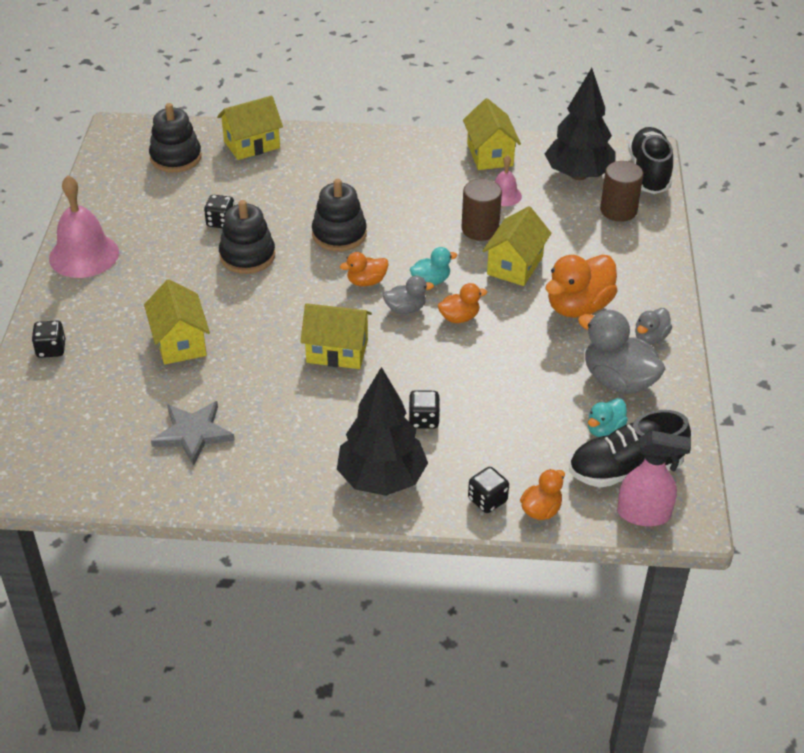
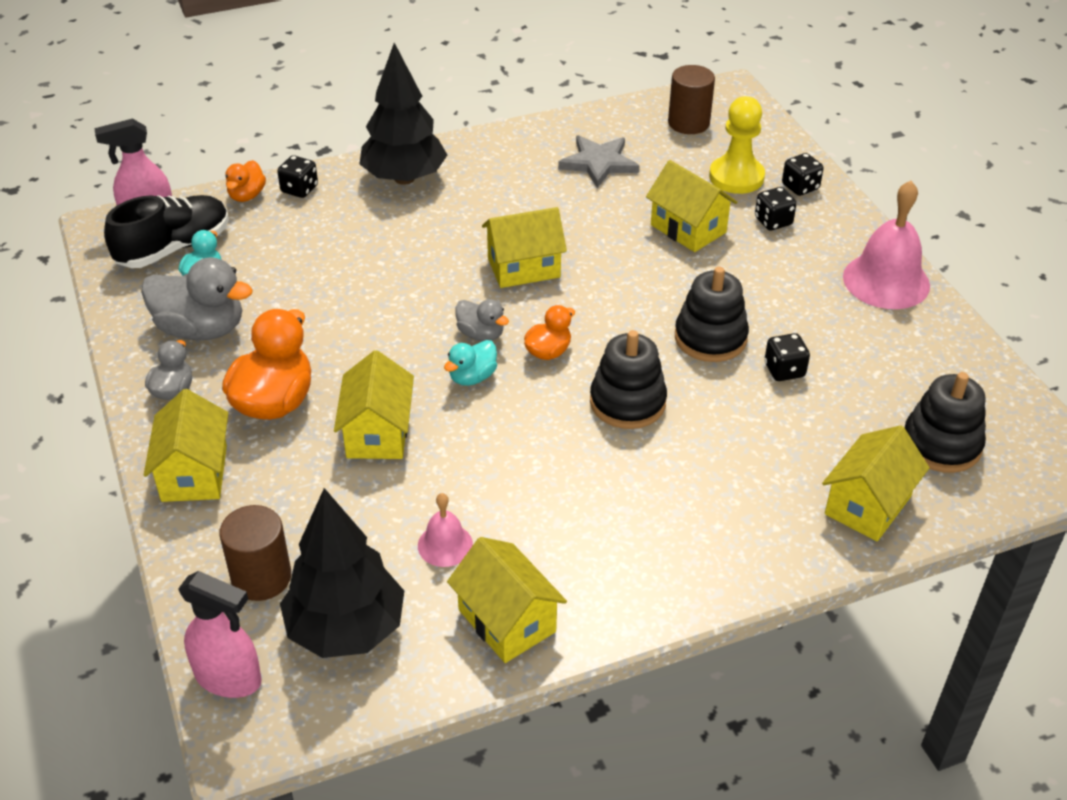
camera: 155 degrees right, 0 degrees up
(91, 377) = (736, 177): none -> yellow pawn
(405, 309) = (481, 334): grey duck -> grey duck turned 105 degrees counterclockwise
(424, 420) = (393, 233): black dice -> black dice (773, 221)
(459, 317) = (413, 343): orange duck -> none
(480, 229) = (451, 473): brown cylinder -> brown cylinder (688, 123)
(646, 277) = (194, 473): none -> yellow house
(649, 173) = (229, 678): black shoe -> pink spray bottle

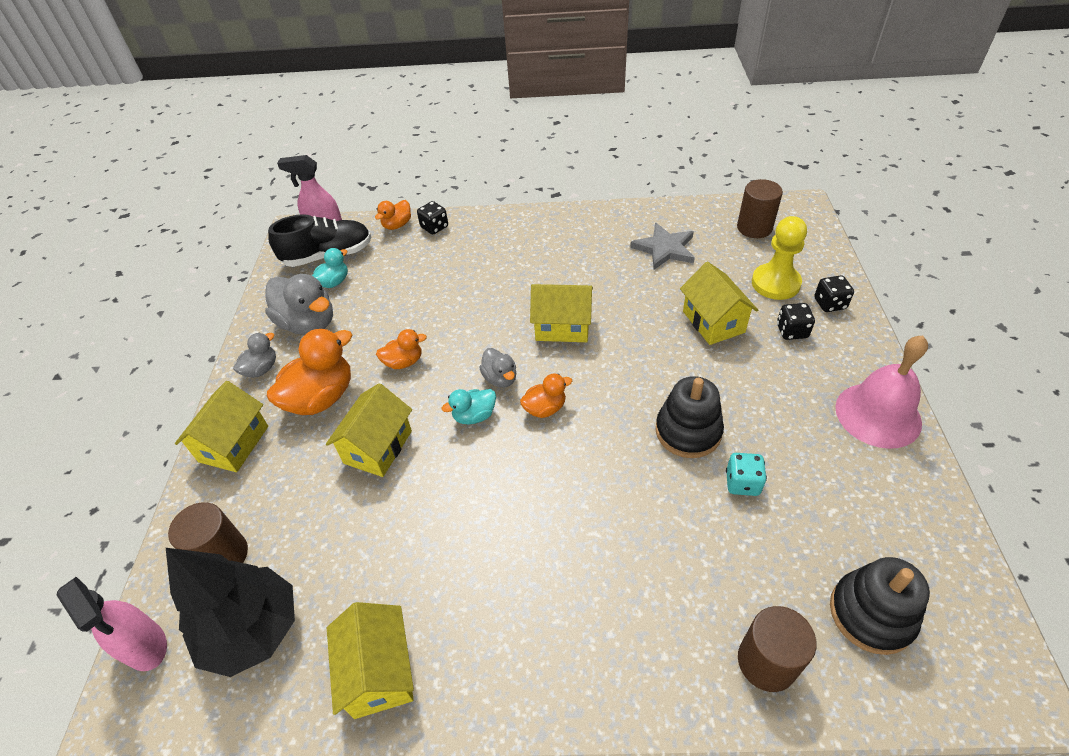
camera: 25 degrees right, 5 degrees up
(354, 343) = (404, 362): none -> orange duck
(404, 178) = (511, 233): black tree -> none
(445, 545) = (371, 572): pink bell -> none
(627, 402) = (587, 476): black stacking toy -> none
(784, 370) = (742, 483): black dice -> turquoise dice
(867, 505) = (766, 662): yellow house -> brown cylinder

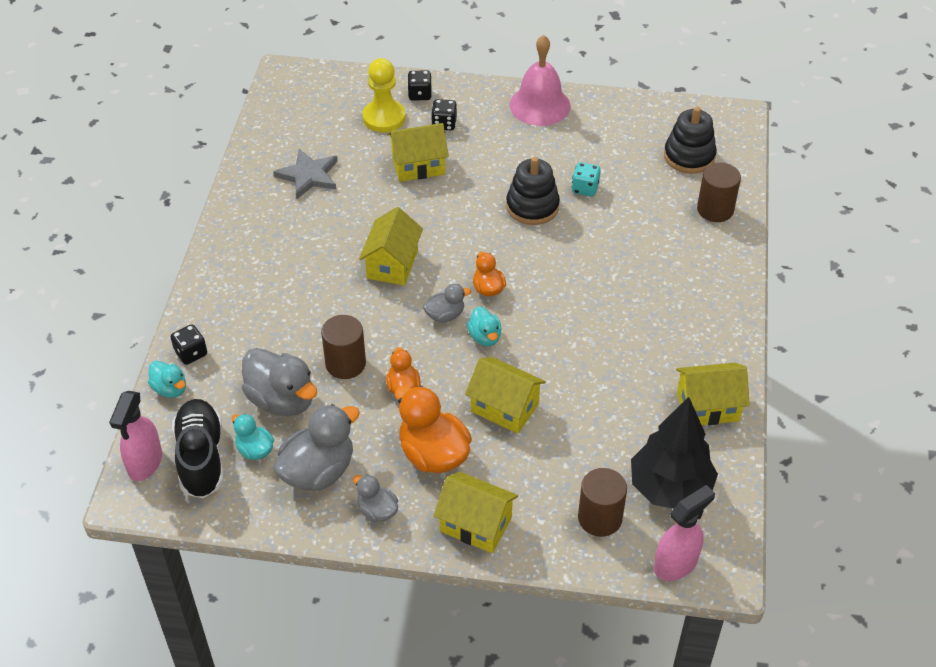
camera: 85 degrees left, 0 degrees up
(386, 287) = (282, 400): none -> grey duck
(397, 225) = (170, 389): orange duck -> turquoise duck
(754, 228) = (303, 111): brown cylinder -> brown cylinder (345, 364)

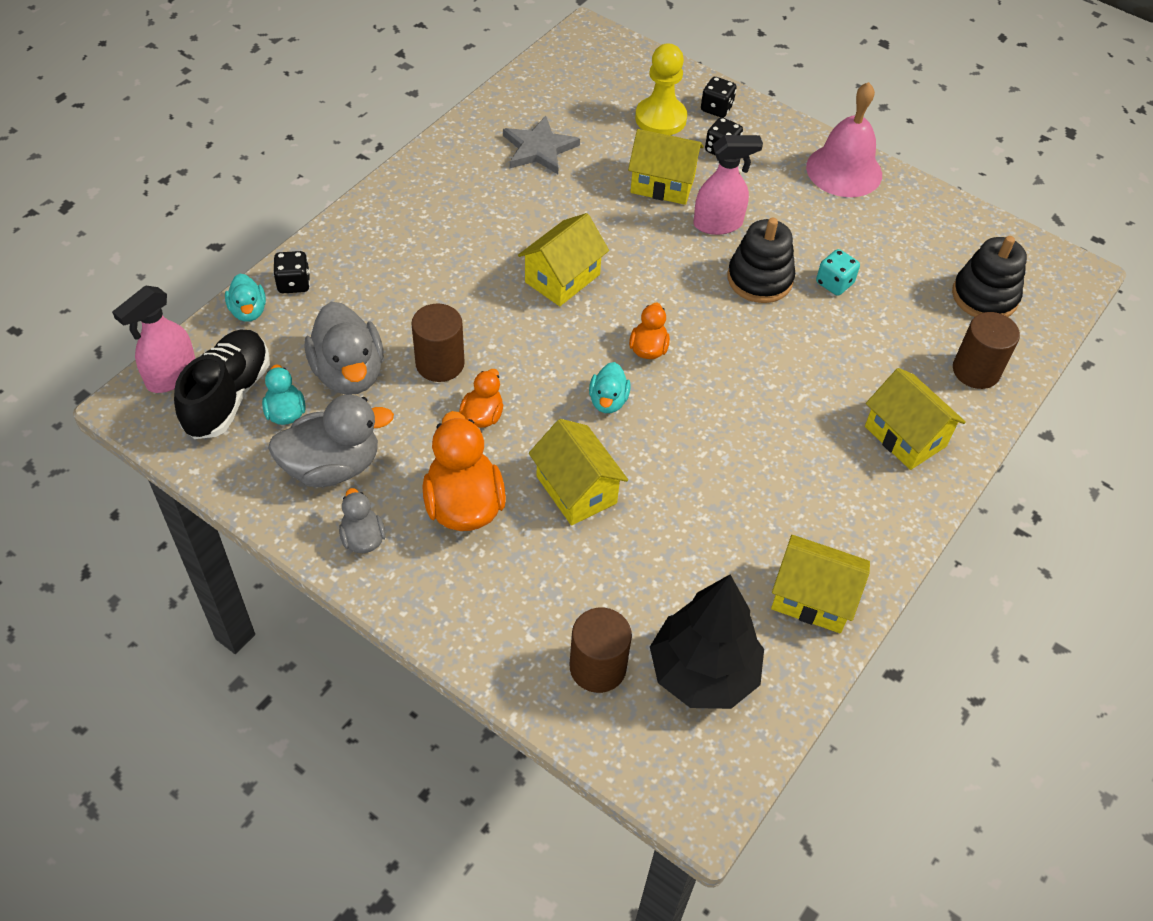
camera: 25 degrees right, 5 degrees up
(445, 315) = (581, 358): grey duck -> none
(475, 525) = (455, 606): yellow house -> yellow house (905, 436)
(676, 564) = (650, 766): pink spray bottle -> pink spray bottle (718, 224)

